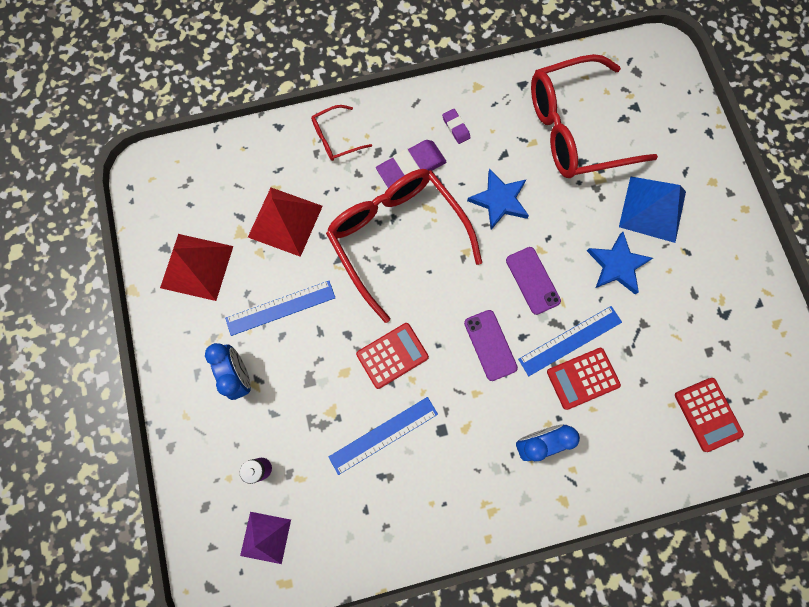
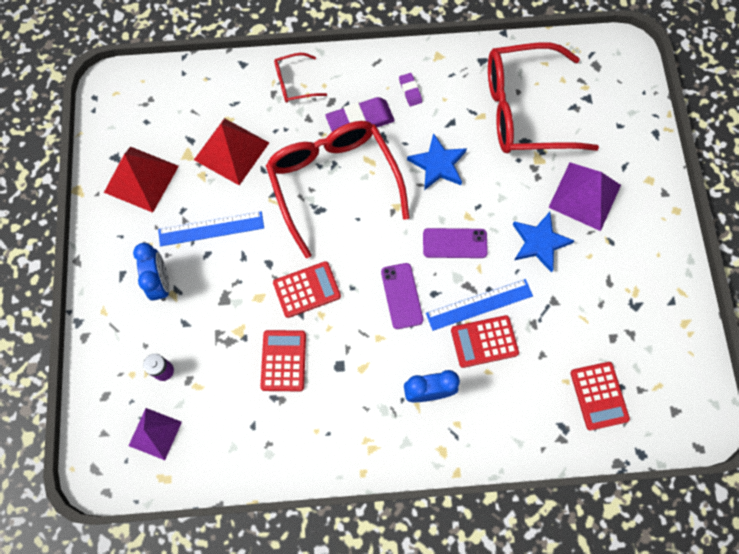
camera: 10 degrees right, 5 degrees down
(383, 435) = (283, 360): blue ruler -> red calculator
(532, 280) = (454, 243): purple phone -> purple phone turned 75 degrees counterclockwise
(652, 209) = (585, 196): blue pyramid -> purple pyramid

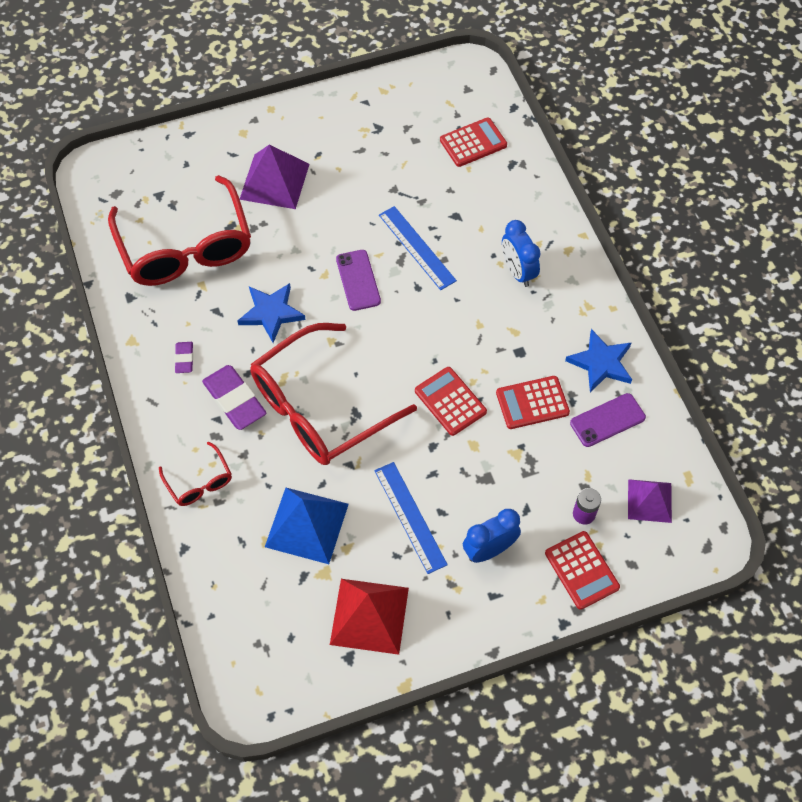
camera: 105 degrees left, 10 degrees down
(231, 151) = (307, 525): red pyramid -> blue pyramid
(401, 296) = (429, 314): purple phone -> purple phone (607, 420)
(410, 91) = (184, 359): purple eraser -> purple eraser turned 60 degrees counterclockwise
(484, 341) = (452, 237): red calculator -> red calculator (581, 570)
(539, 242) = (336, 210): blue star -> blue star (601, 363)

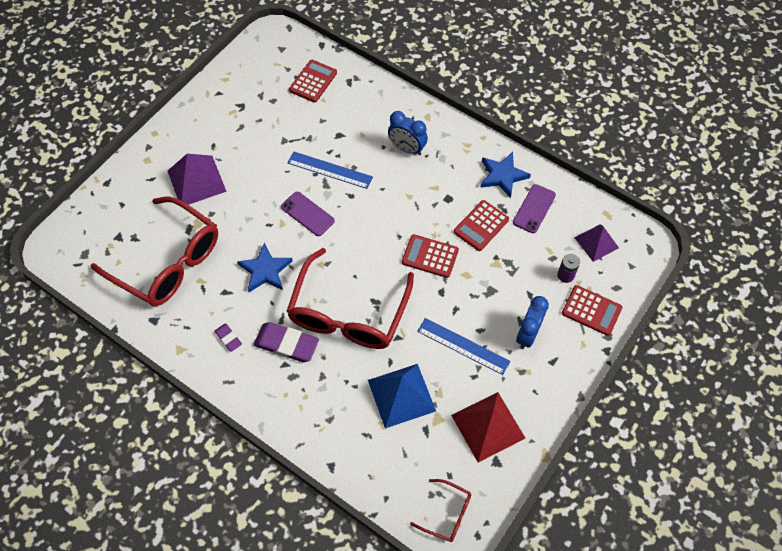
camera: 35 degrees left, 0 degrees up
(199, 482) = (306, 414): red glasses -> red glasses (447, 514)

